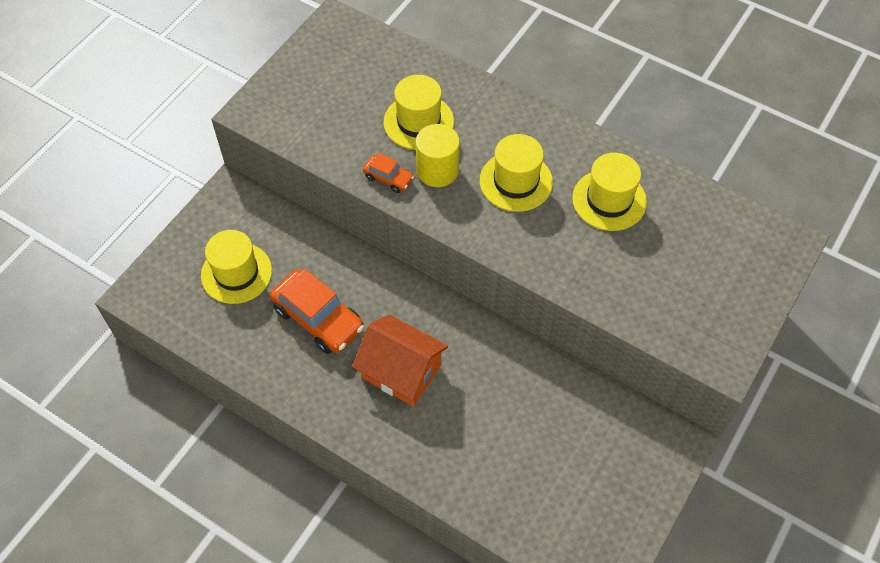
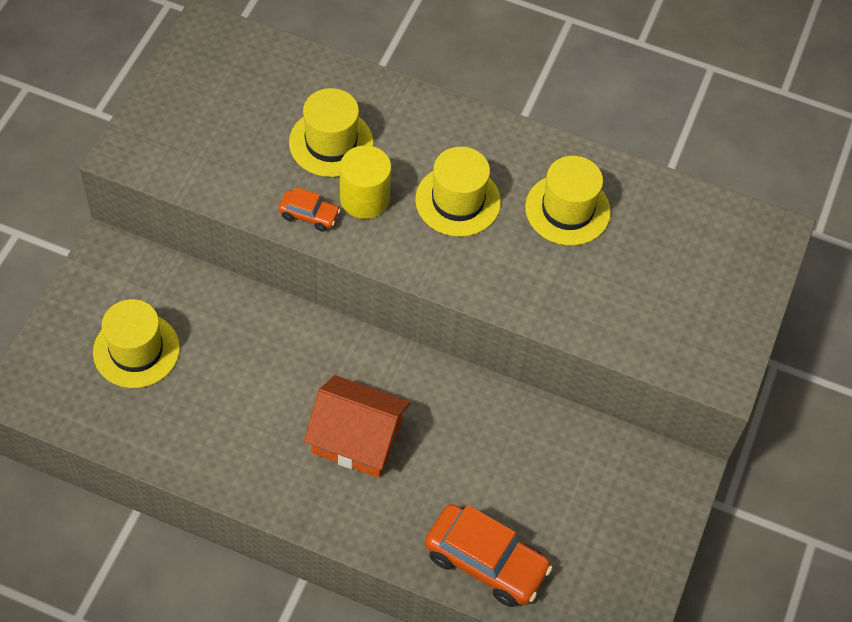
camera: 15 degrees left, 0 degrees up
(318, 318) = (247, 391): orange car -> orange car (486, 562)

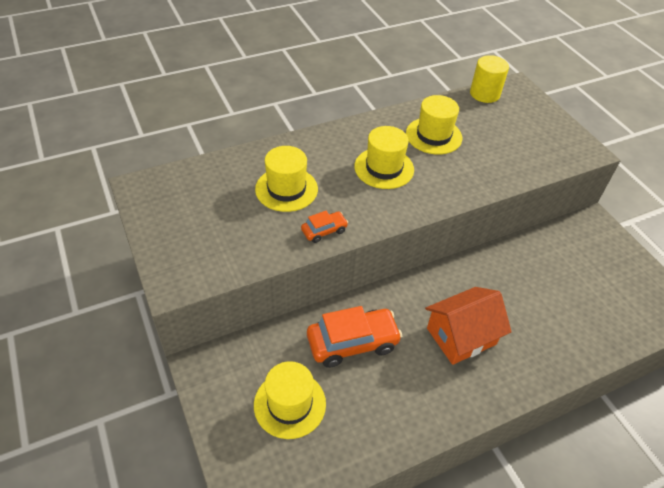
camera: 45 degrees left, 10 degrees down
(364, 198) = (340, 201): yellow cylinder -> yellow cylinder (484, 94)
(486, 562) = (591, 335): orange car -> orange car (352, 343)

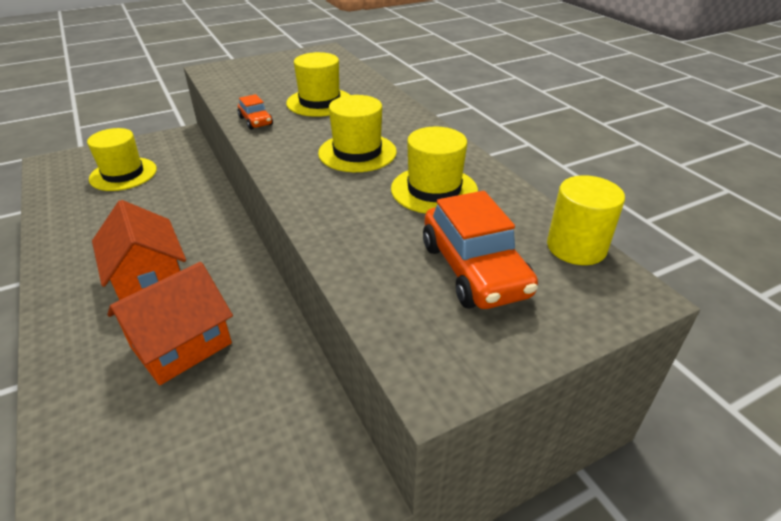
camera: 90 degrees right, 10 degrees down
(352, 343) = (172, 204): orange car -> orange car (474, 269)
(522, 302) = (181, 345): none -> orange house

